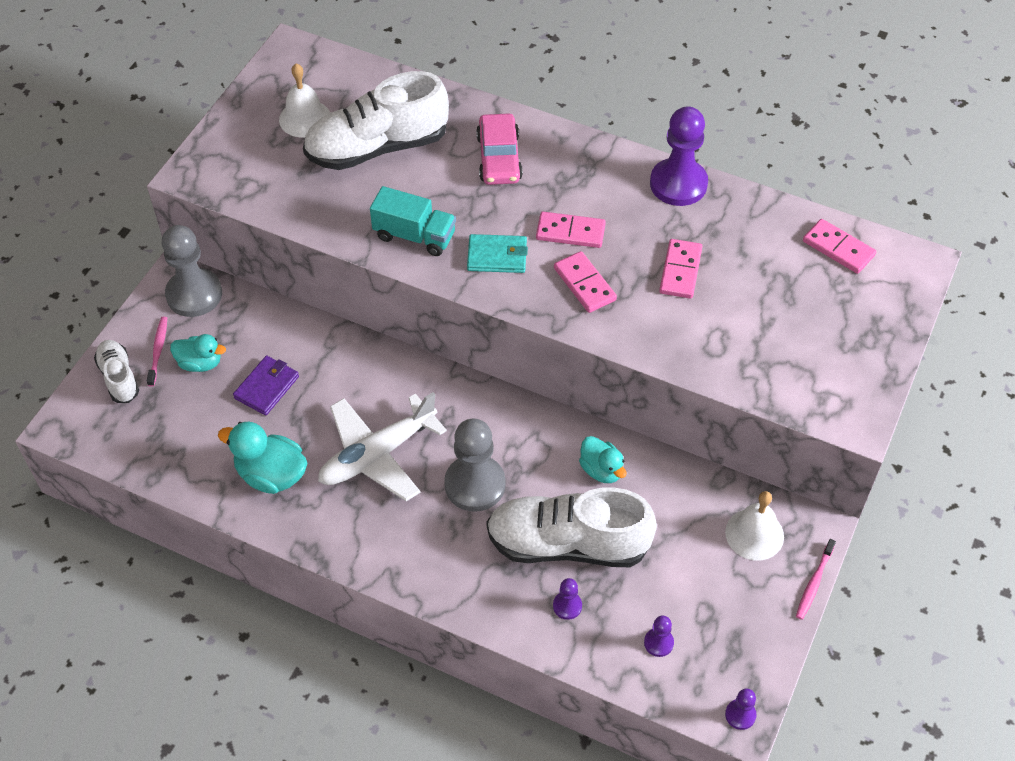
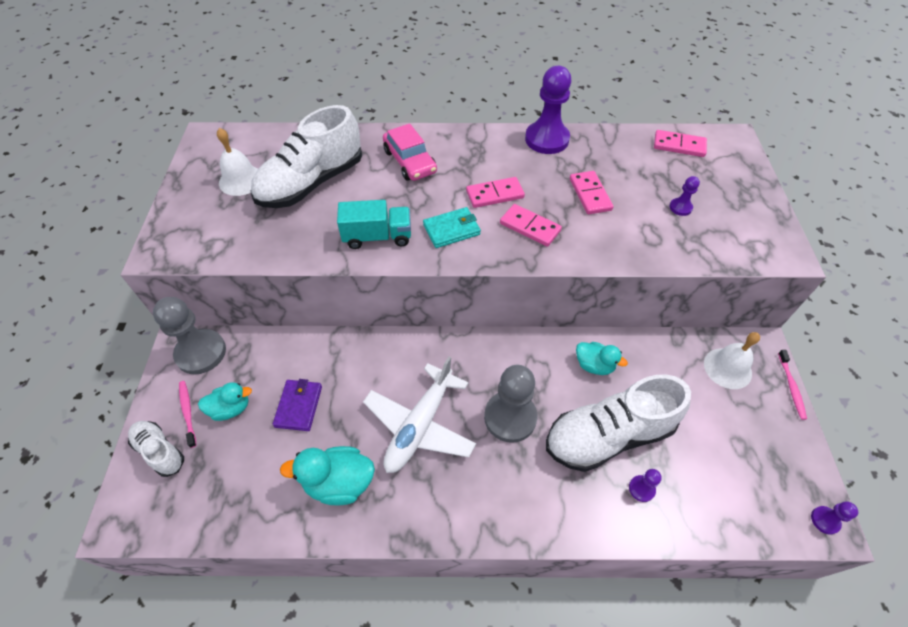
camera: 25 degrees left, 0 degrees up
(658, 643) = (726, 487): purple pawn -> purple pawn (680, 207)

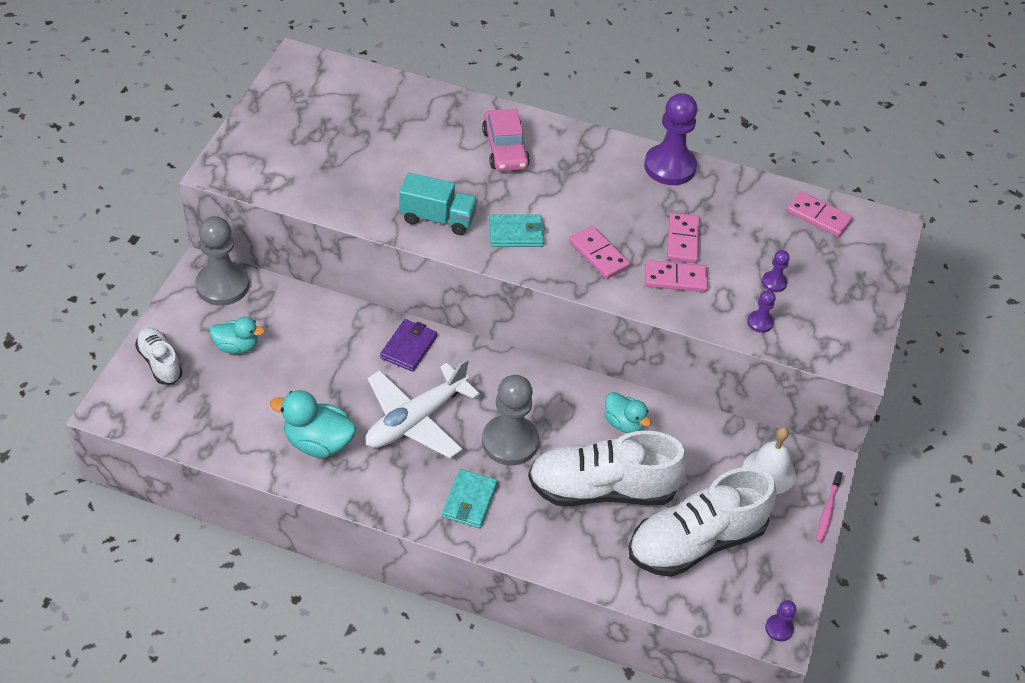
camera: 15 degrees right, 5 degrees down
(188, 412) = (195, 336): pink toothbrush -> none
(241, 180) = (320, 119): white bell -> none
(299, 406) = (303, 365): purple wallet -> purple wallet (409, 347)
(311, 183) = (392, 143): white shoe -> white shoe (696, 542)
(495, 194) = (579, 211): pink domino -> pink domino (675, 279)
(501, 492) = (469, 501): none -> turquoise wallet
(641, 489) = (609, 543): purple pawn -> purple pawn (760, 322)

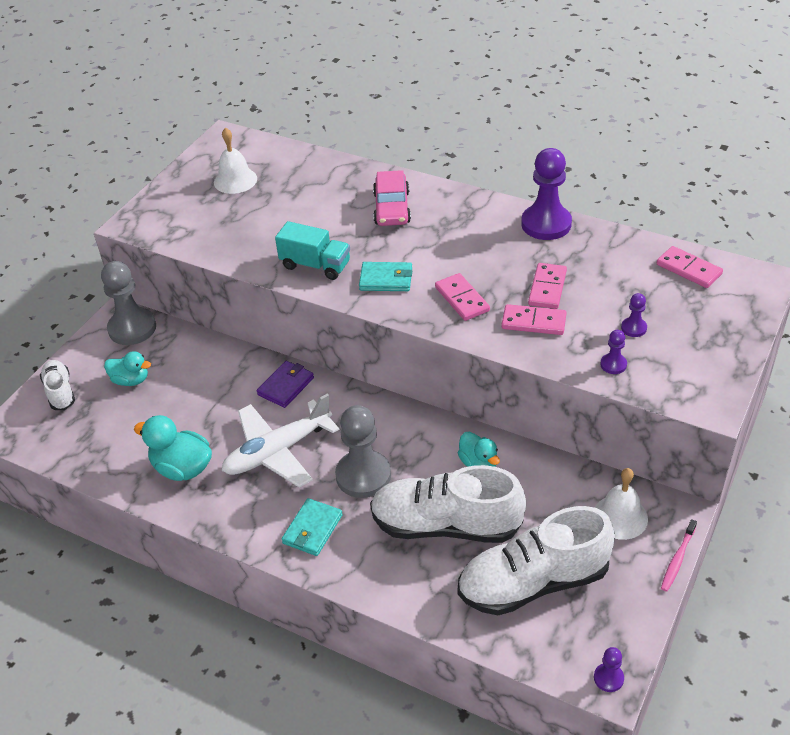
camera: 15 degrees right, 5 degrees down
(325, 116) = (235, 180): none -> white bell

